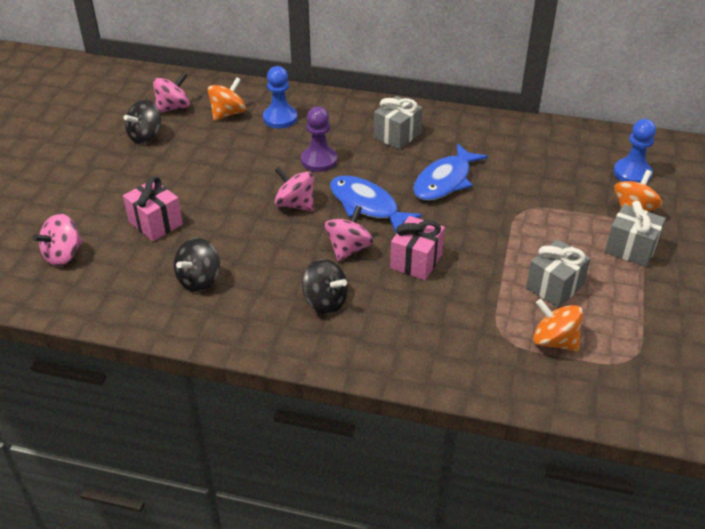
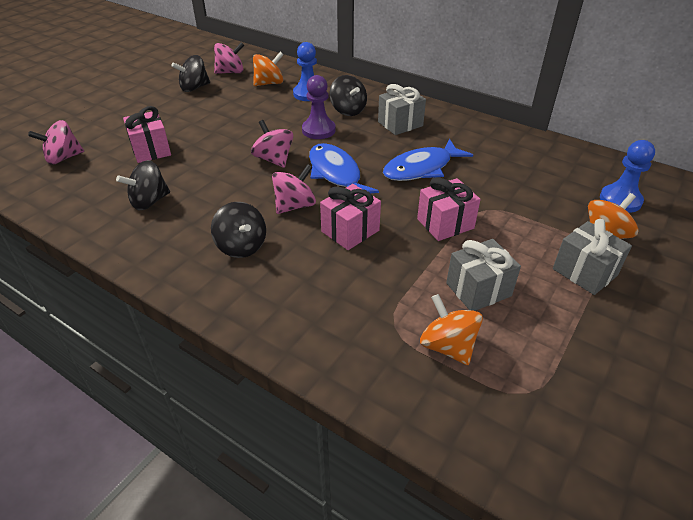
camera: 20 degrees right, 0 degrees up
(335, 130) = (348, 110): none -> black spinning top
(496, 233) = (445, 224): none -> pink gift

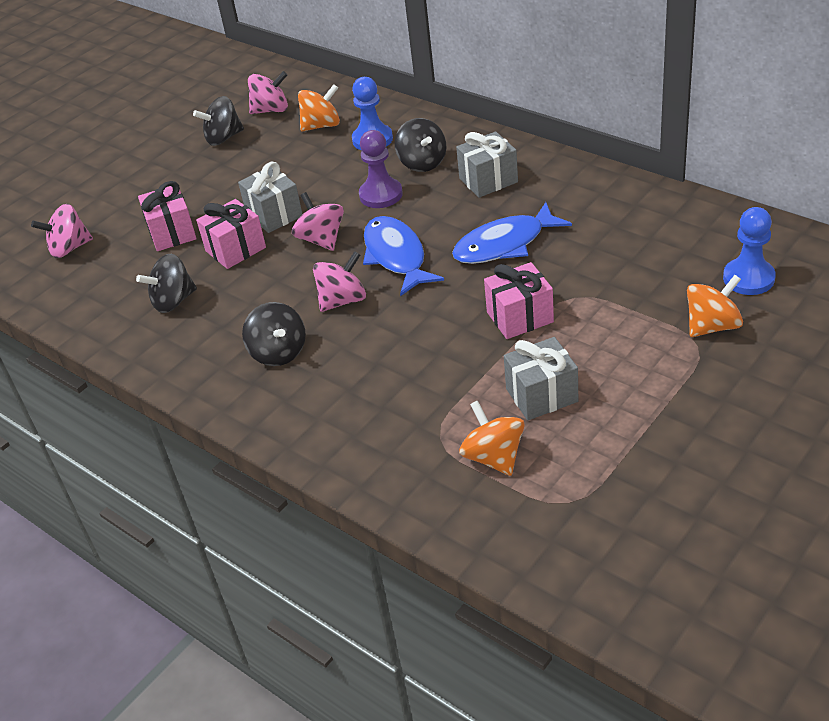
camera: 10 degrees right, 0 degrees up
(350, 231) = (405, 330): pink gift -> pink gift (235, 249)
(584, 272) = (672, 372): grey gift -> grey gift (274, 215)

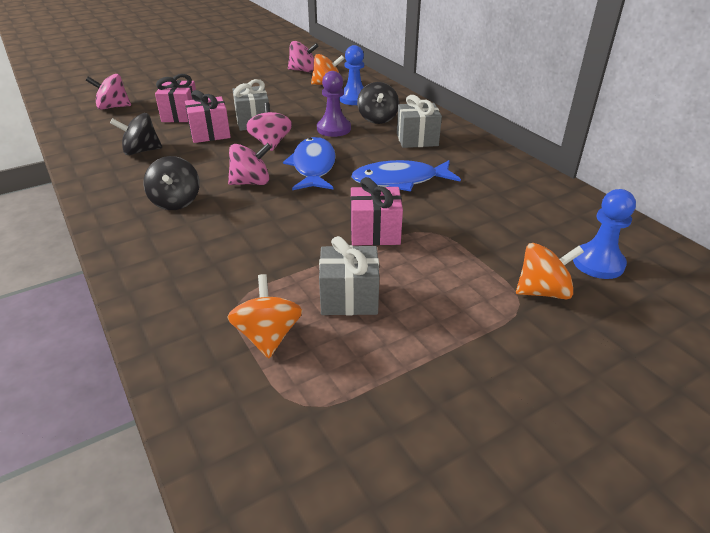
camera: 15 degrees right, 5 degrees down
(223, 138) = (261, 77): black spinning top -> none

